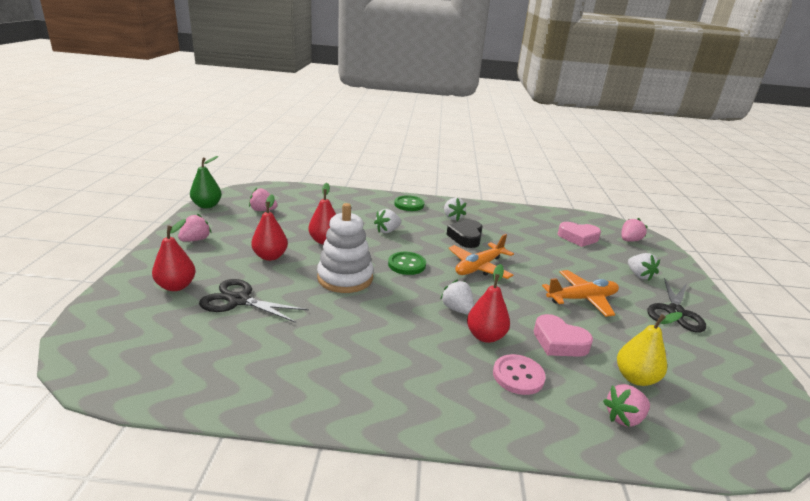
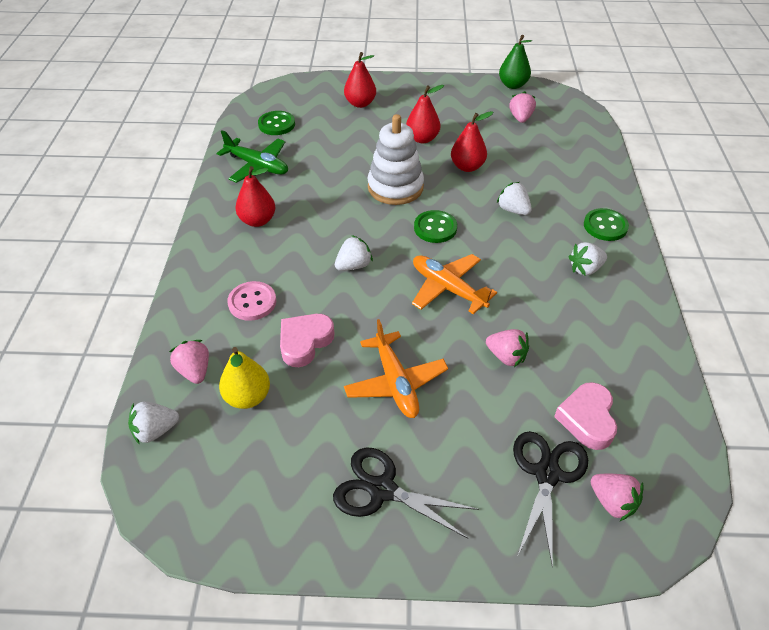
camera: 90 degrees right, 20 degrees up
(179, 354) = (276, 124): none -> green button
(196, 240) = (439, 95): pink strawberry -> pink strawberry (506, 356)
(239, 300) = (345, 135): black scissors -> black scissors (547, 474)
(272, 372) = (257, 166): none -> green plane
(466, 237) = (526, 280): black heart -> none
(485, 336) = (310, 284): red pear -> red pear (257, 220)
(639, 275) = (480, 475): white strawberry -> white strawberry (155, 431)

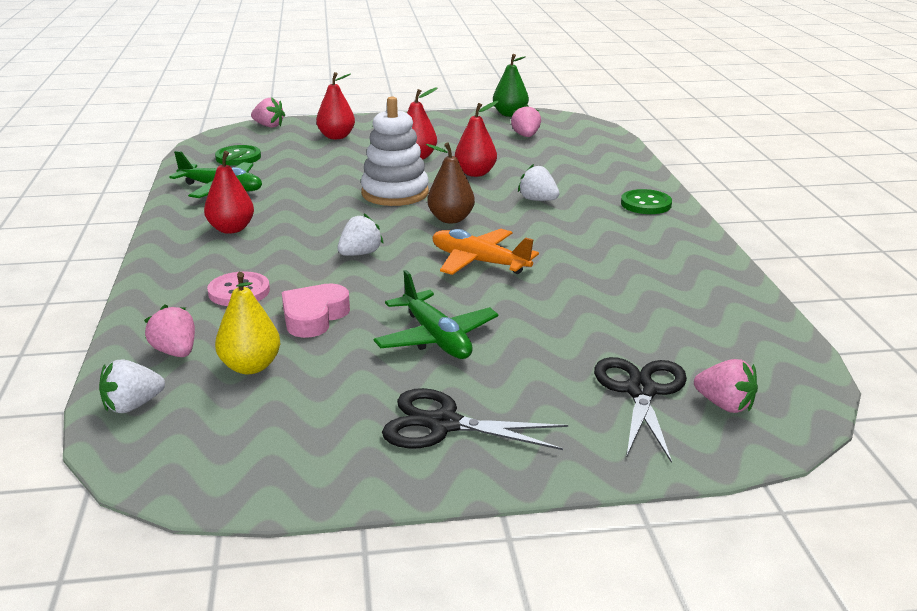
camera: 10 degrees left, 20 degrees down
(395, 382) = (436, 338): orange plane -> green plane
(435, 228) = (451, 219): green button -> brown pear
(506, 356) = (564, 307): pink strawberry -> pink strawberry (269, 126)
(585, 269) = (634, 236): white strawberry -> none
(587, 419) = (673, 345): pink heart -> none

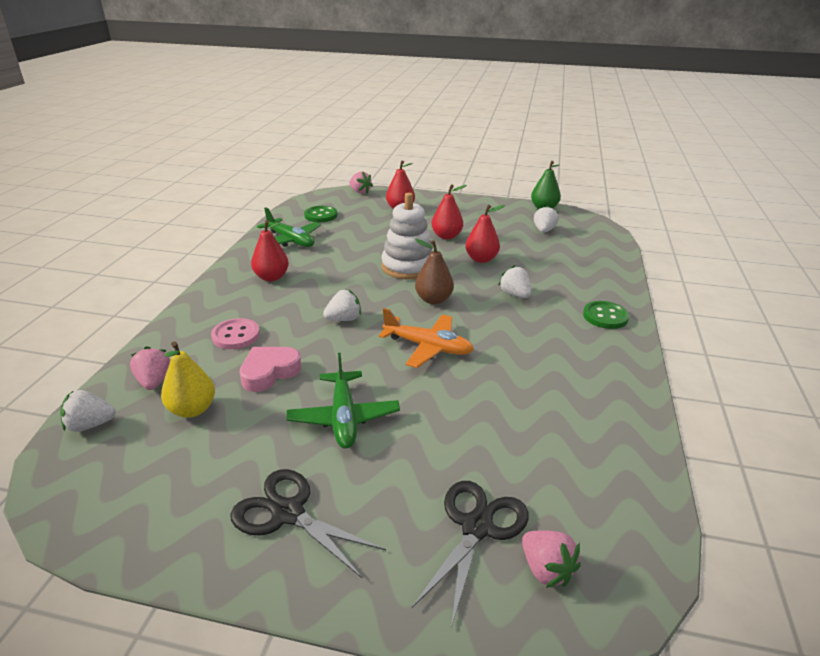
camera: 20 degrees right, 5 degrees up
(479, 262) = (428, 347): orange plane -> orange plane turned 150 degrees clockwise
(526, 136) = (544, 230): pink strawberry -> white strawberry

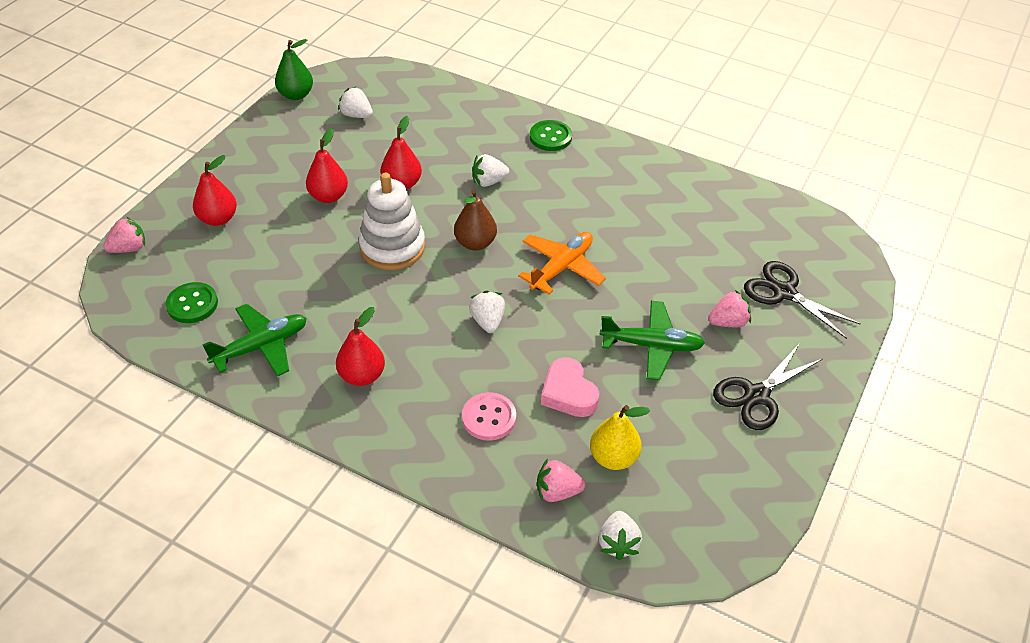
camera: 75 degrees left, 15 degrees up
(546, 569) = (821, 269): pink strawberry -> pink strawberry (728, 322)

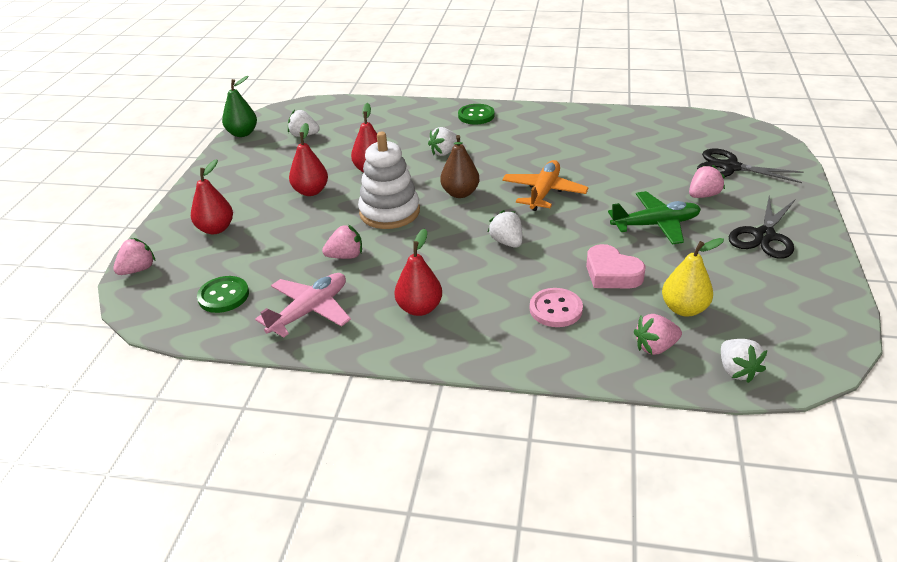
camera: 15 degrees left, 10 degrees down
(261, 346) = (310, 311): green plane -> pink plane
(324, 291) = (345, 256): none -> pink strawberry

